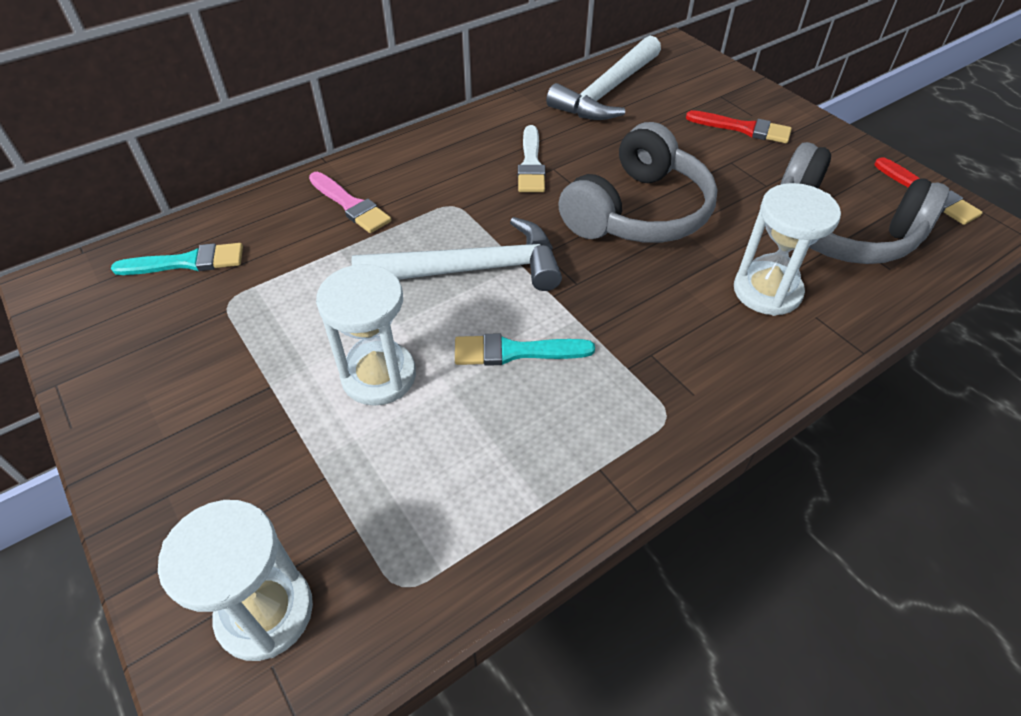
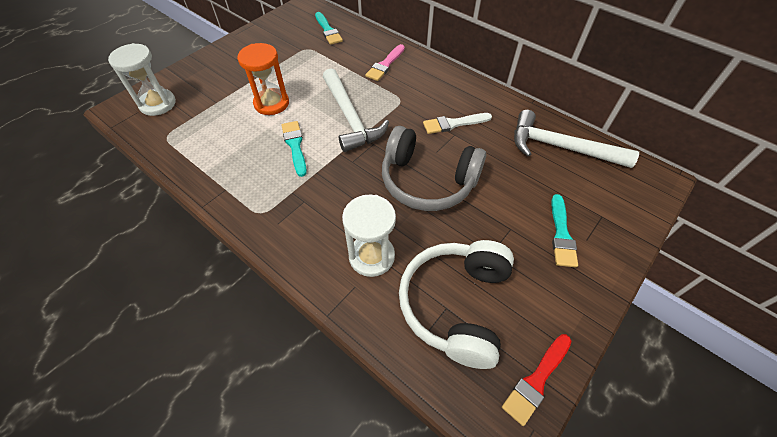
camera: 75 degrees right, 5 degrees up
(379, 376) = (271, 103): white hourglass -> orange hourglass
(743, 128) = (561, 234): red brush -> turquoise brush
(841, 230) = (456, 305): grey headphones -> white headphones

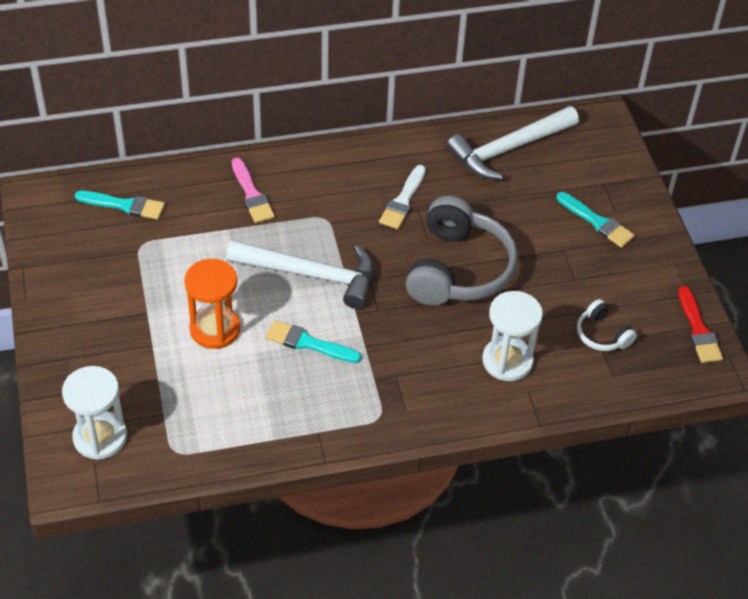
camera: 55 degrees left, 5 degrees down
(427, 181) = (458, 269): grey headphones -> grey headphones turned 45 degrees counterclockwise
(456, 305) = (602, 335): white headphones -> white headphones, size x0.47

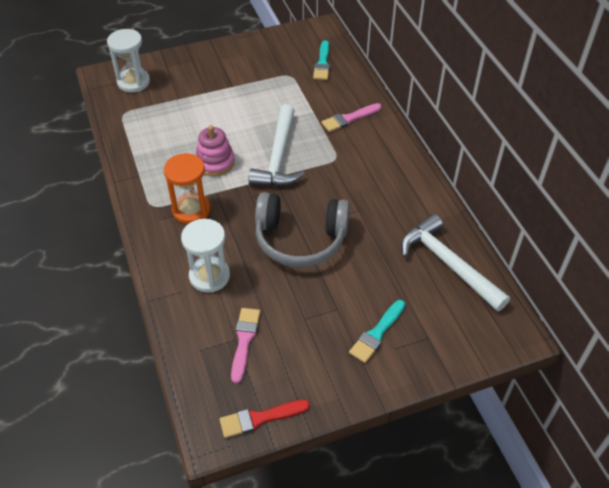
camera: 85 degrees right, 0 degrees up
(215, 329) = (222, 117): orange hourglass -> orange hourglass (191, 210)
(308, 343) = (215, 162): turquoise brush -> pink stacking toy
(403, 201) = (366, 200): white brush -> none
(602, 335) = (244, 340): white headphones -> pink brush

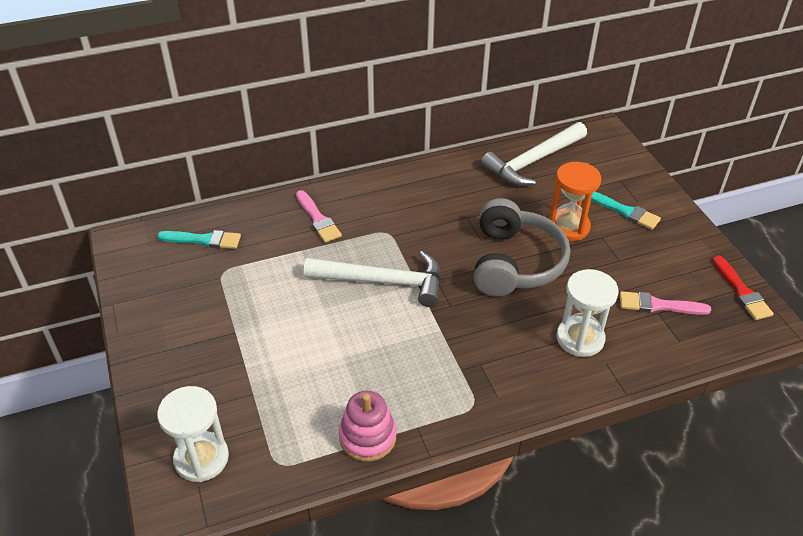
camera: 90 degrees left, 5 degrees down
(191, 210) = (478, 362): orange hourglass -> orange hourglass (568, 227)
(215, 162) = (392, 343): pink stacking toy -> pink stacking toy (367, 437)

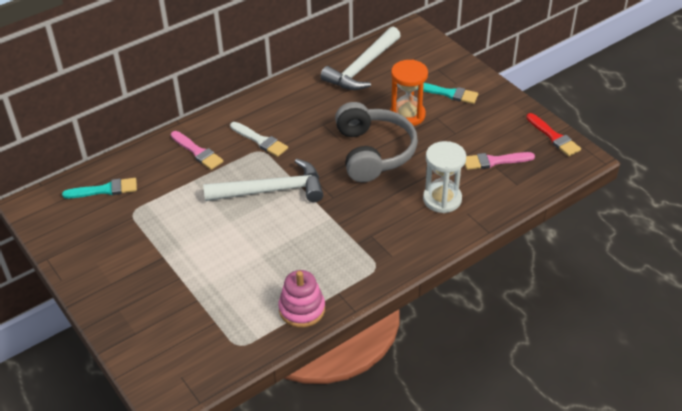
camera: 15 degrees left, 0 degrees up
(201, 458) = (175, 356): white hourglass -> none
(390, 221) = (260, 140): none -> white brush

